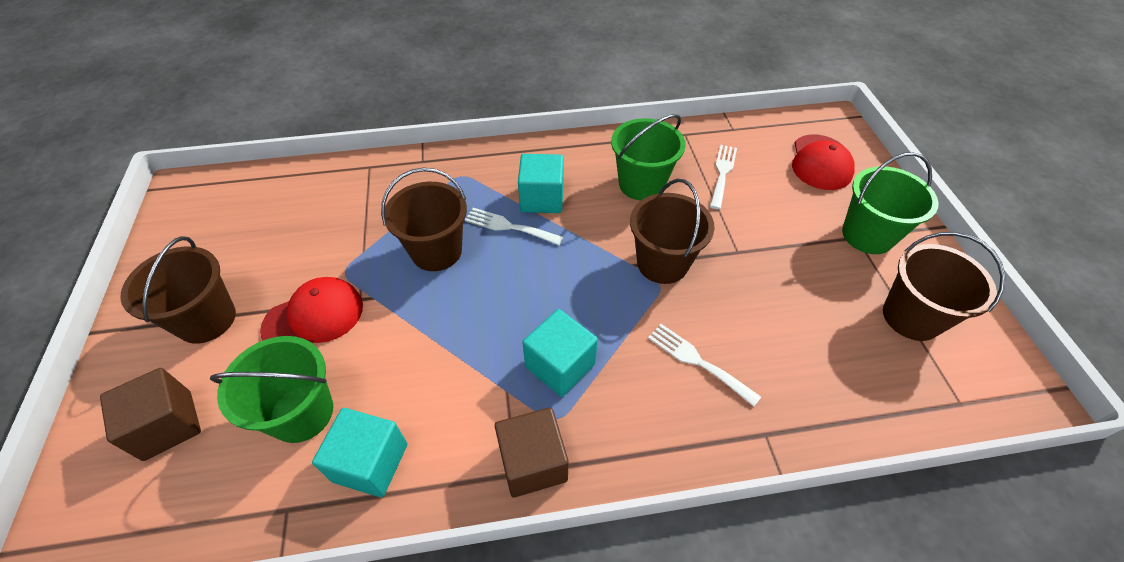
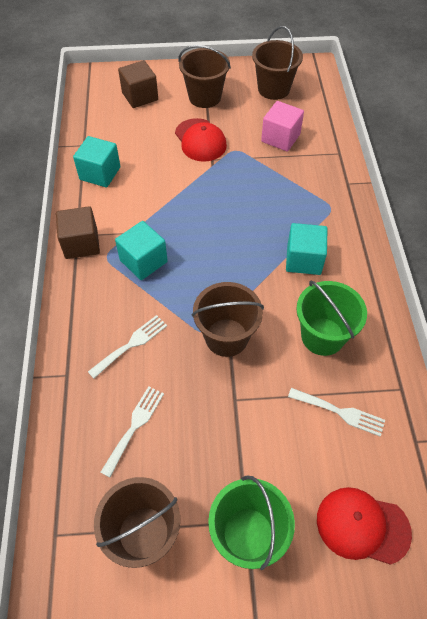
camera: 95 degrees right, 5 degrees up
(301, 413) = (136, 143): green bucket -> none
(329, 222) = (280, 138): none -> pink cube
(436, 251) = (250, 195): brown bucket -> brown bucket (273, 89)
(509, 226) = (272, 237): white fork -> white fork (134, 426)

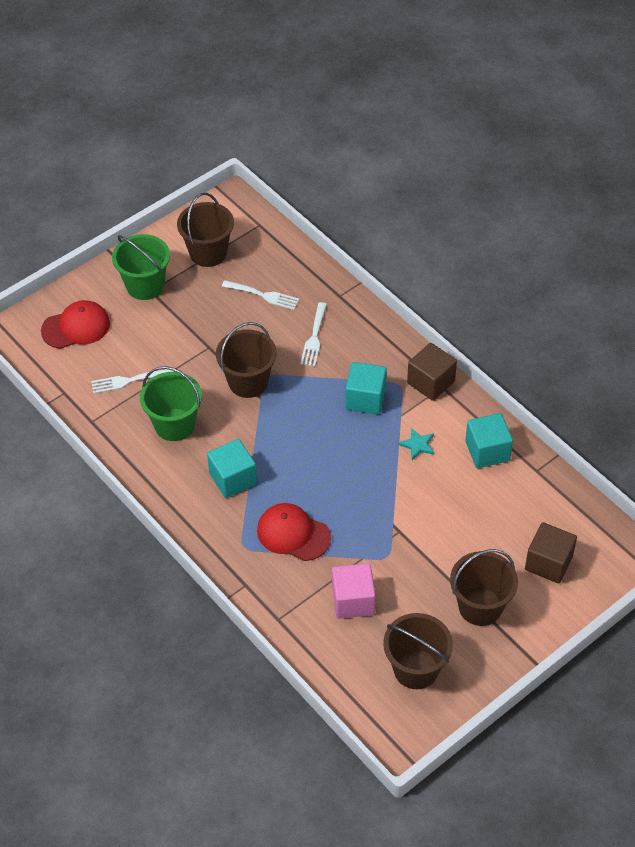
camera: 145 degrees right, 5 degrees down
(134, 426) = (263, 295): white fork -> white fork turned 60 degrees counterclockwise
(142, 204) = (417, 445): none -> turquoise star
(200, 140) = (431, 546): red cap -> red cap (293, 534)

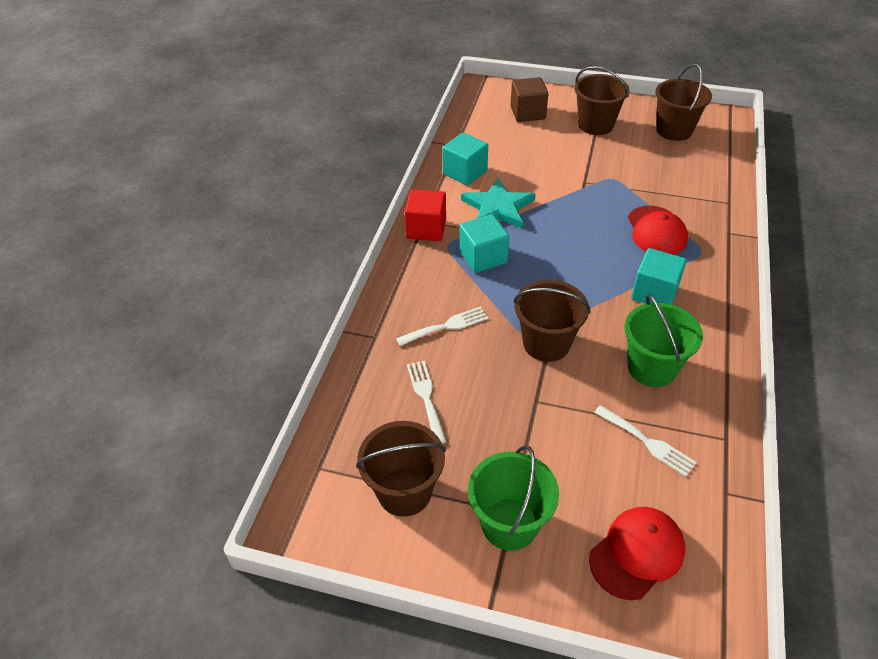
camera: 125 degrees left, 5 degrees down
(76, 327) = (637, 553): red cap -> red cap turned 105 degrees clockwise
(353, 601) = (666, 176): pink cube -> none
(417, 445) = (498, 207): turquoise star -> turquoise star, size x2.06
(431, 382) = (426, 229): brown cube -> red cube

